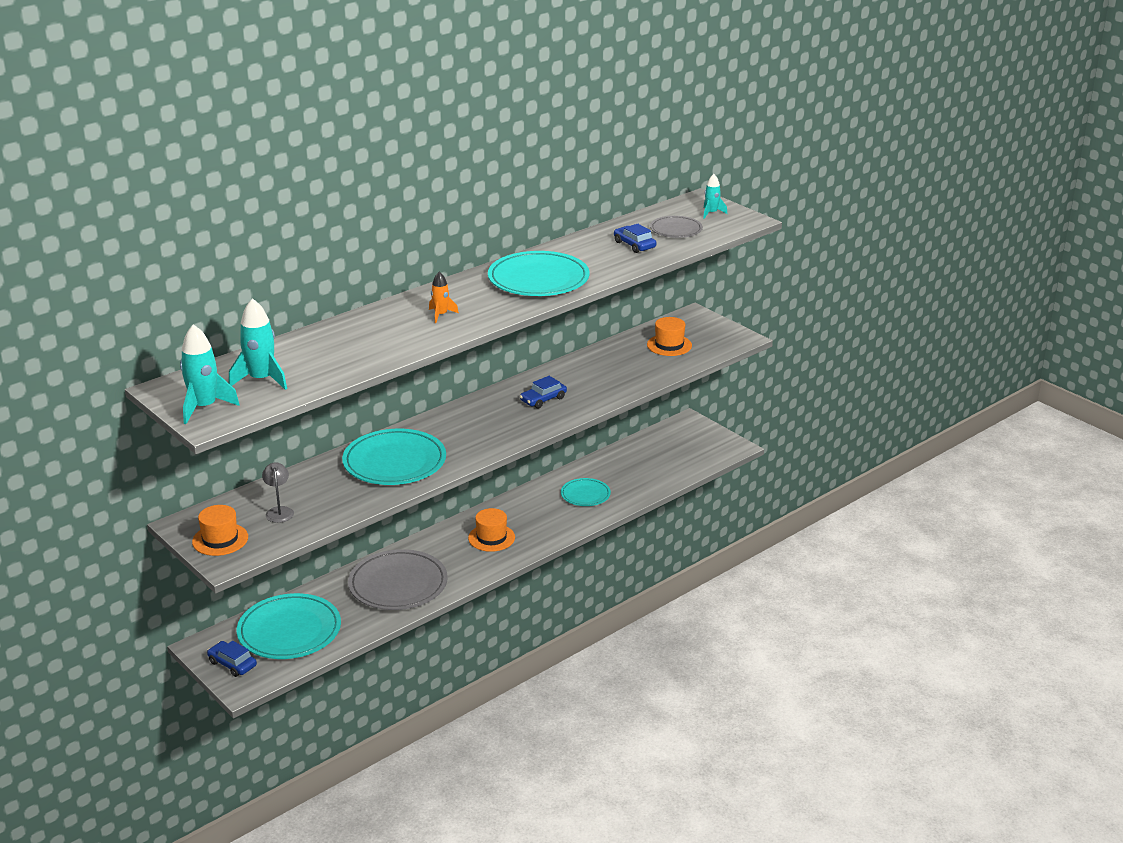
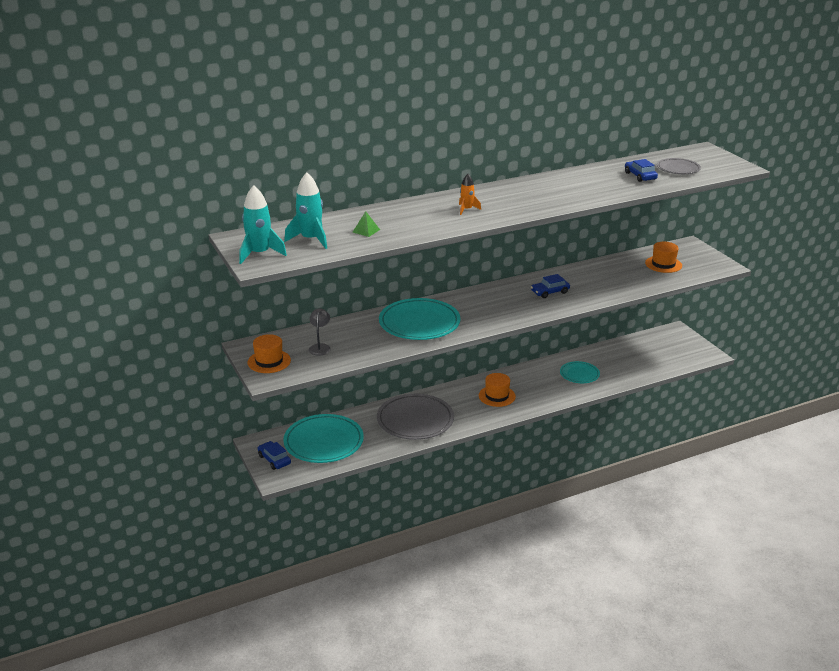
camera: 15 degrees right, 0 degrees up
(326, 359) = (366, 231): none -> green pyramid
(538, 279) = (553, 192): turquoise plate -> none
(711, 213) = (711, 160): turquoise rocket -> none

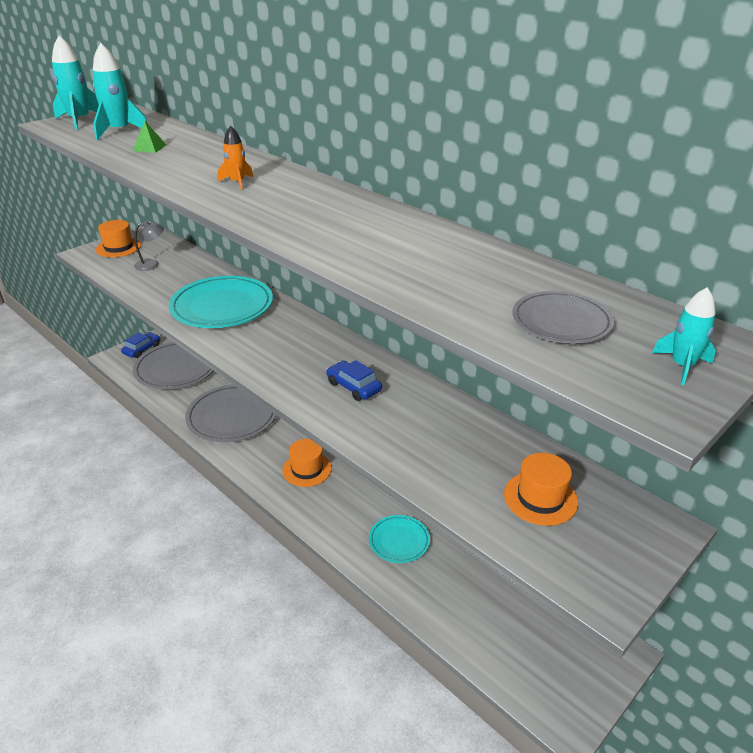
camera: 70 degrees right, 5 degrees up
(323, 442) = (176, 368): turquoise plate -> grey plate
(640, 176) = (477, 286): blue car -> none
(717, 159) = (682, 366): none -> turquoise rocket

